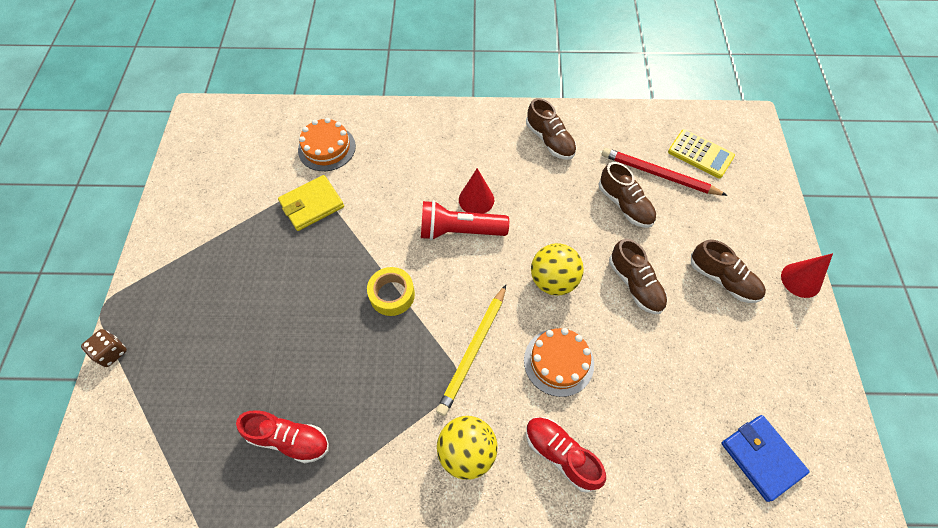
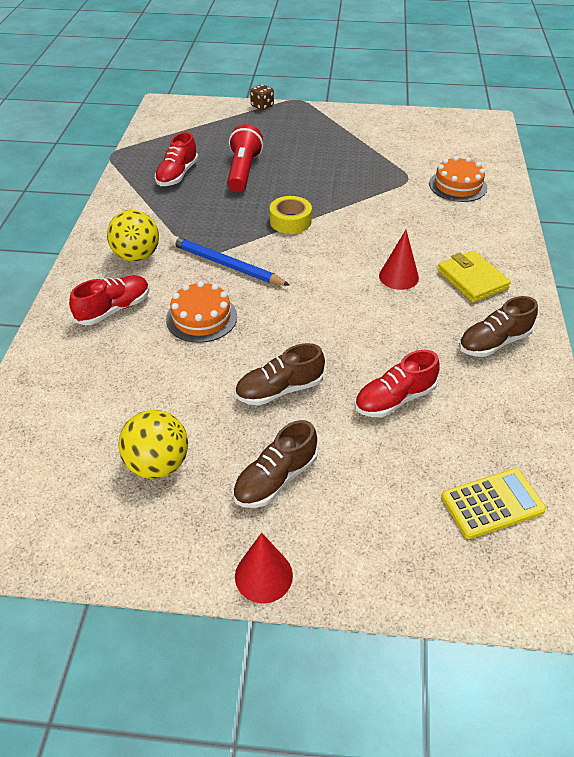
camera: 95 degrees right, 15 degrees down
(312, 205) = (389, 179): yellow wallet -> yellow wallet (472, 279)
(459, 231) = (358, 263): red flashlight -> red flashlight (243, 171)
(473, 350) = (226, 265): yellow pencil -> blue pencil
(553, 280) = (292, 324): yellow ball -> yellow ball (158, 464)
(625, 205) = (394, 399): brown shoe -> red shoe
(659, 174) = (447, 444): red pencil -> none
(700, 154) = (492, 504): yellow calculator -> yellow calculator turned 150 degrees counterclockwise
(761, 458) = (53, 459): blue wallet -> none

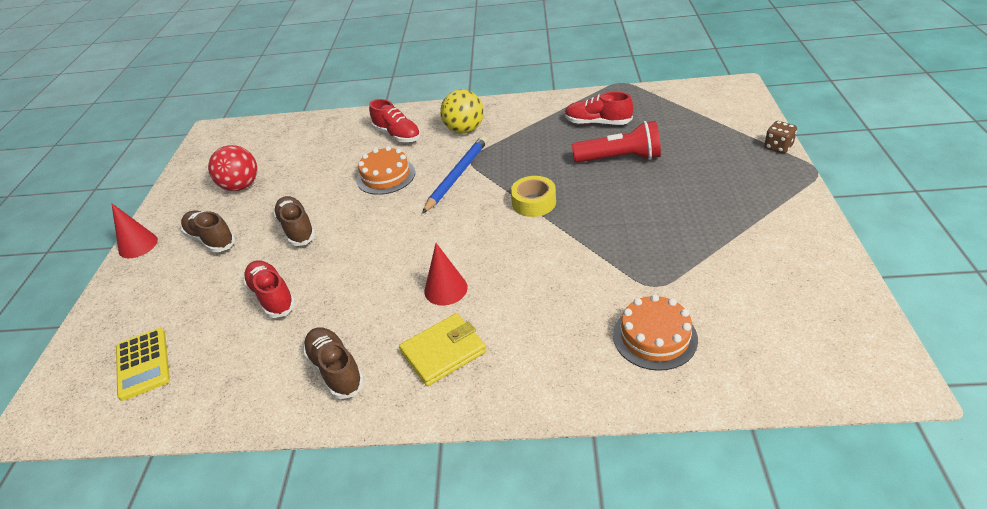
camera: 90 degrees right, 5 degrees down
(158, 464) = (241, 186): yellow ball -> red ball

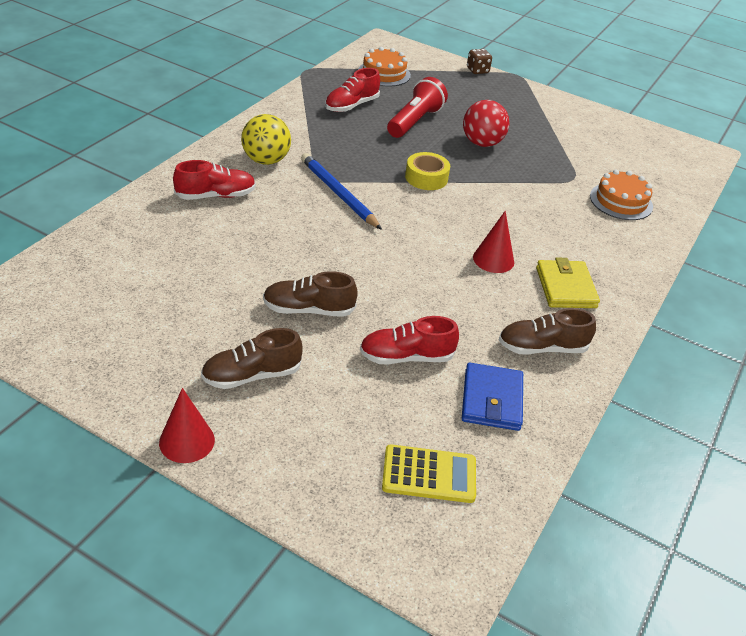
camera: 70 degrees left, 0 degrees up
(241, 186) = (164, 325): red ball -> red ball (482, 143)
(245, 365) = (491, 400): none -> blue wallet
(386, 176) = (284, 228): orange cake -> orange cake (384, 73)

